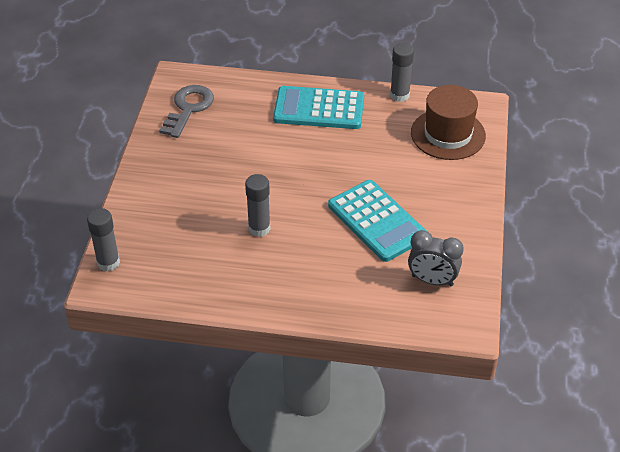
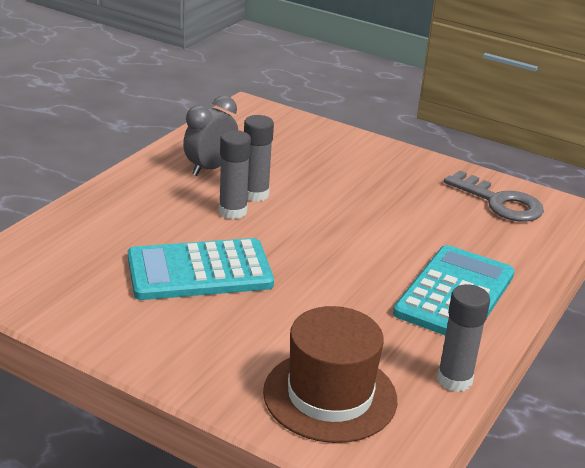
camera: 110 degrees right, 15 degrees down
(108, 262) = (274, 114): grey glue stick -> grey glue stick (232, 212)
(432, 280) = (66, 277): grey clock -> grey clock (210, 168)

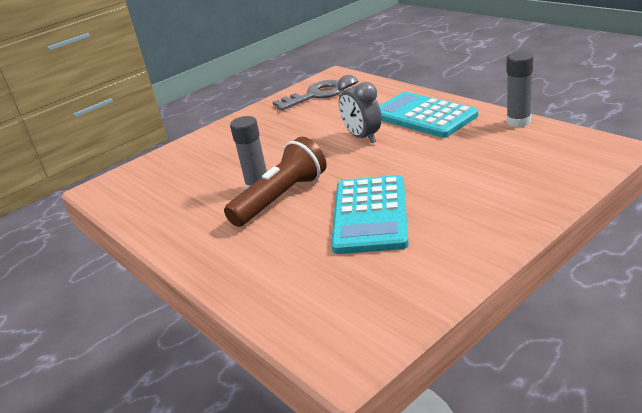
camera: 65 degrees left, 0 degrees up
(210, 168) = (200, 209): grey clock -> grey clock (362, 137)
(232, 212) = (281, 198): grey glue stick -> brown flashlight
(330, 395) = (539, 163): brown hat -> none

